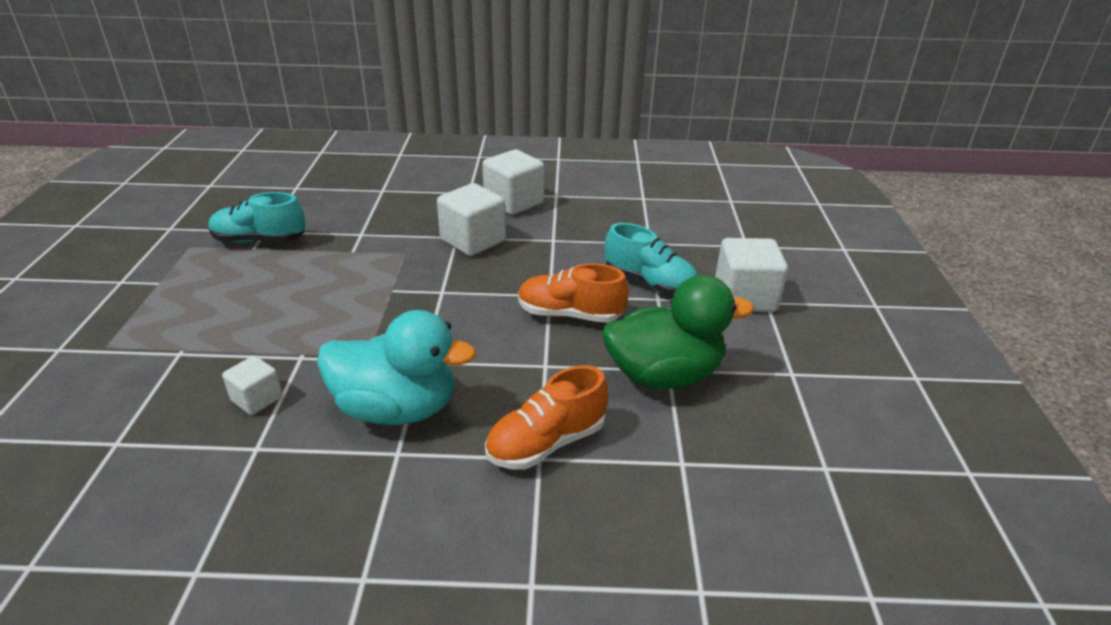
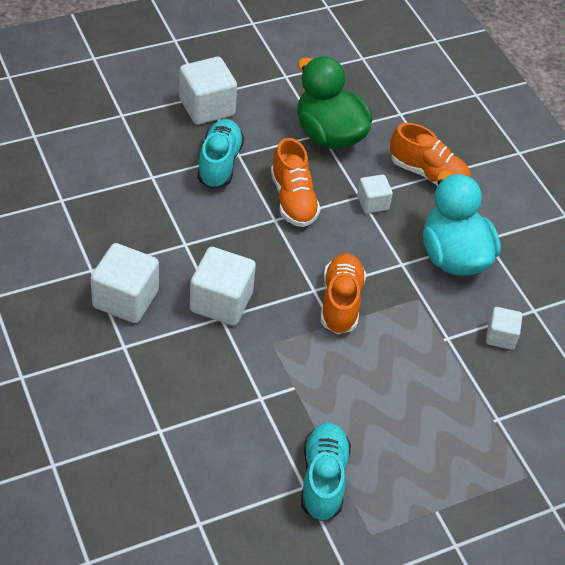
camera: 120 degrees left, 15 degrees up
(259, 240) = (323, 479): turquoise shoe -> turquoise shoe turned 150 degrees counterclockwise
(412, 302) = (340, 302): none -> orange shoe
(528, 371) = (372, 203): none -> white cube

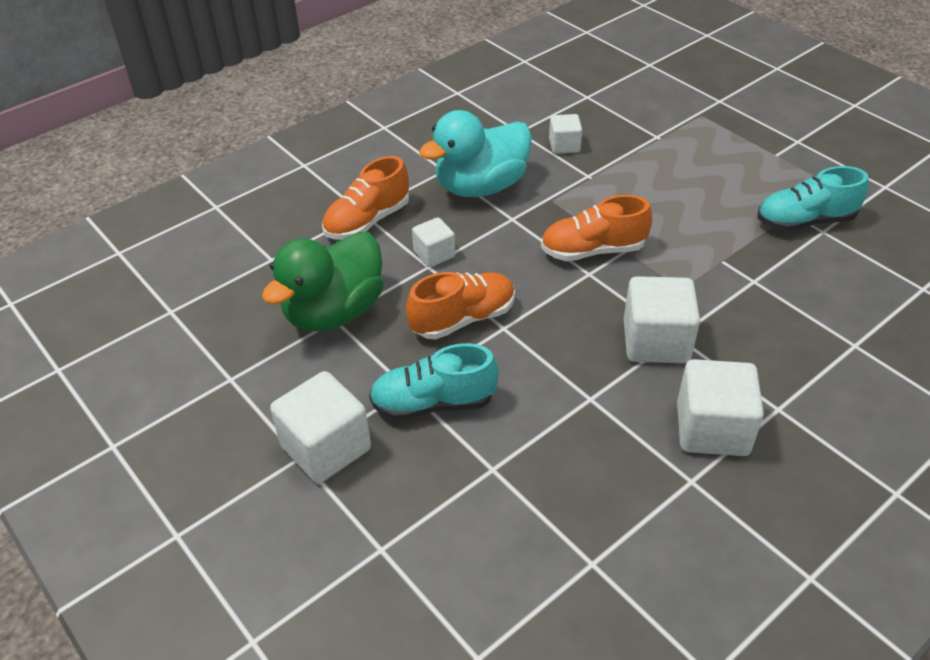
camera: 100 degrees left, 5 degrees down
(428, 174) = (367, 221): orange shoe -> orange shoe turned 150 degrees counterclockwise

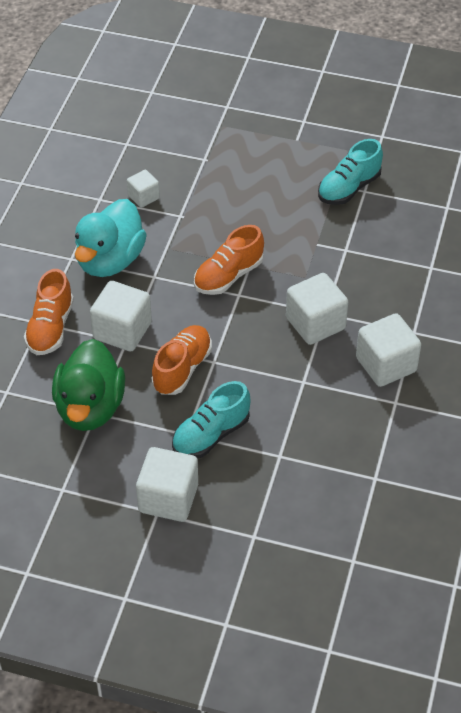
camera: 35 degrees left, 5 degrees up
(434, 254) = (122, 331): white cube -> white cube, size x1.76

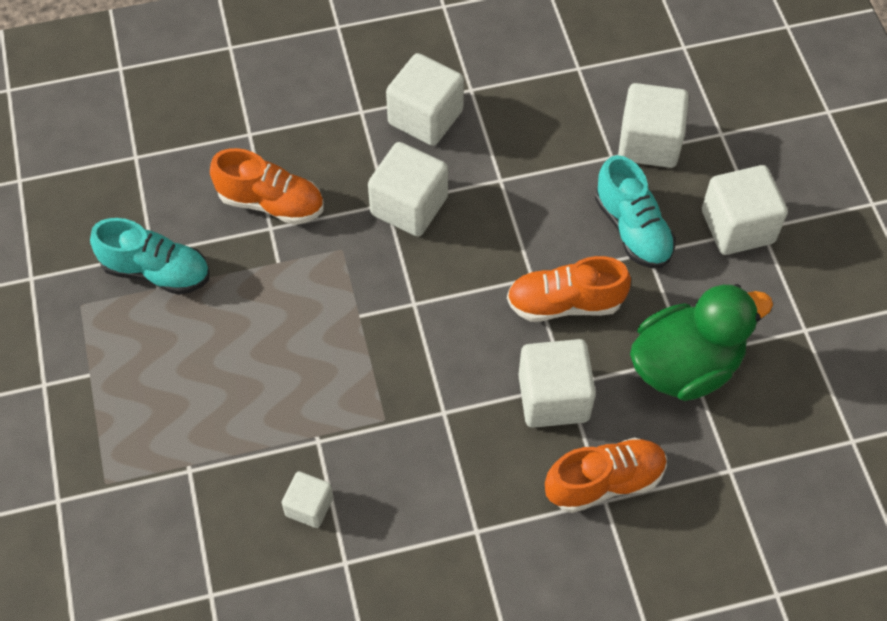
camera: 120 degrees left, 10 degrees up
(110, 260) = (450, 480): turquoise duck -> none
(211, 435) = (632, 229): turquoise shoe -> turquoise shoe turned 45 degrees clockwise
(228, 276) = (391, 329): orange shoe -> orange shoe (271, 203)
(276, 485) = (649, 143): none -> white cube

